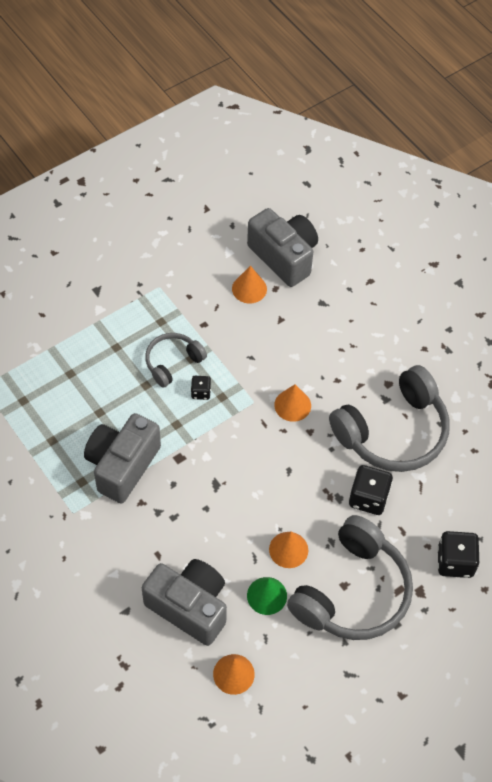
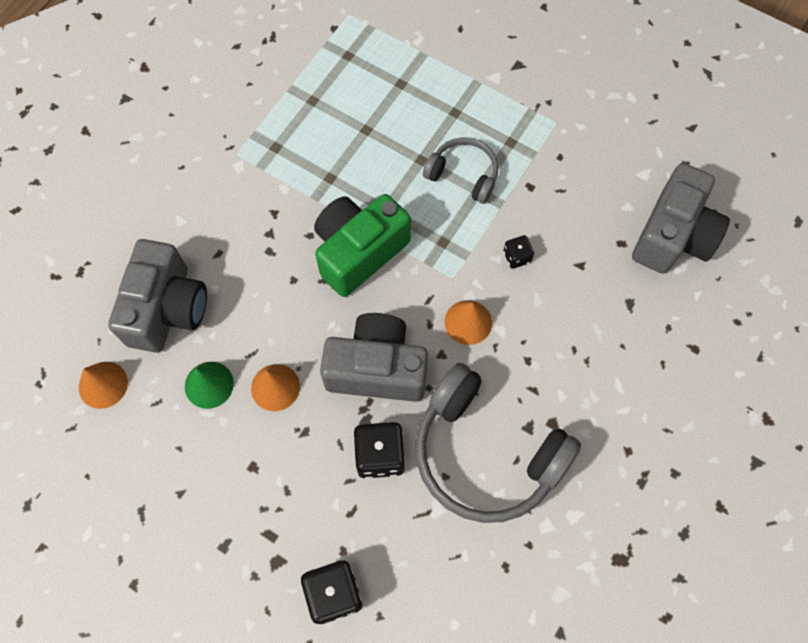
camera: 70 degrees right, 10 degrees up
(122, 465) = (311, 177): grey camera -> grey camera (377, 369)
(201, 392) = (438, 218): black dice -> black dice (517, 257)
(203, 455) = (359, 252): none -> green camera
(249, 288) = (605, 215): orange cone -> none
(352, 592) = (247, 480): grey headphones -> none

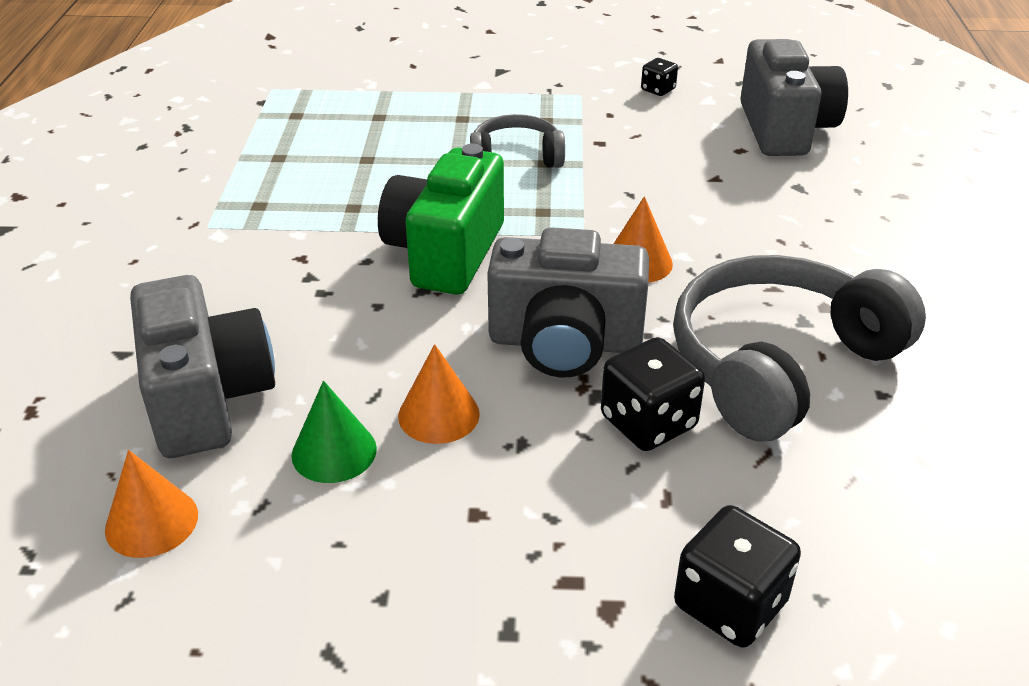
camera: 30 degrees left, 30 degrees down
(377, 369) = (565, 343): grey camera -> grey camera turned 150 degrees counterclockwise
(486, 453) = (779, 364): grey headphones -> grey headphones turned 135 degrees clockwise
(517, 257) = (640, 195): black dice -> black dice (658, 90)

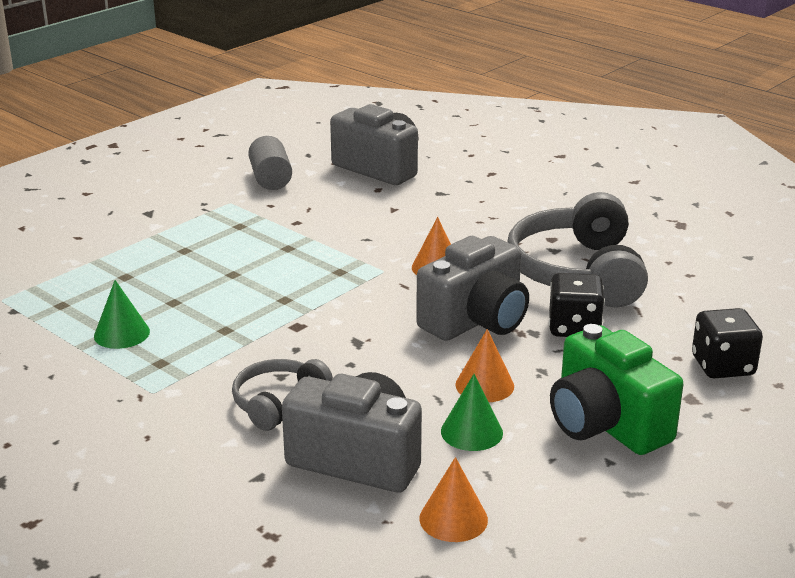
camera: 50 degrees left, 10 degrees down
(284, 163) = (121, 333): none -> green cone
(445, 253) = (331, 320): green camera -> green camera (606, 424)
(516, 157) = (264, 253): grey headphones -> grey headphones (278, 403)
(658, 90) = (271, 179): black dice -> grey cylinder

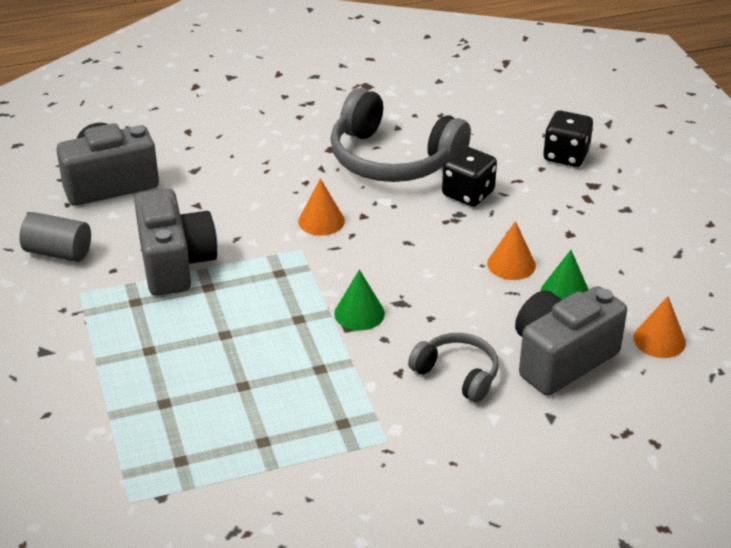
camera: 60 degrees left, 10 degrees up
(121, 333) = (272, 433): green cone -> green cone (359, 313)
(278, 403) = (457, 374): grey headphones -> grey headphones turned 150 degrees clockwise
(476, 321) = (420, 233): grey camera -> grey camera (175, 263)
(606, 424) = (598, 232): green camera -> none

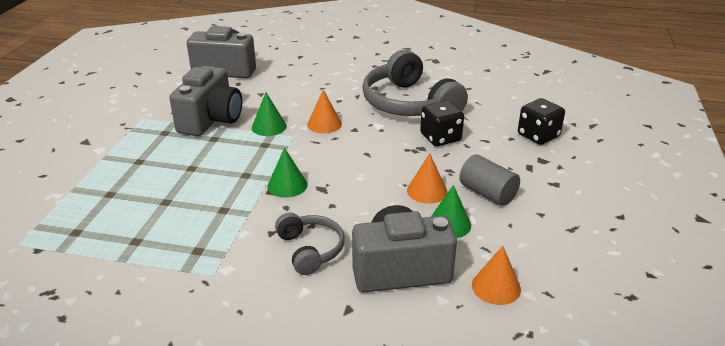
camera: 30 degrees right, 5 degrees down
(58, 252) = (157, 94): grey cylinder -> grey cylinder (487, 193)
(258, 247) = (269, 127): none -> green cone

